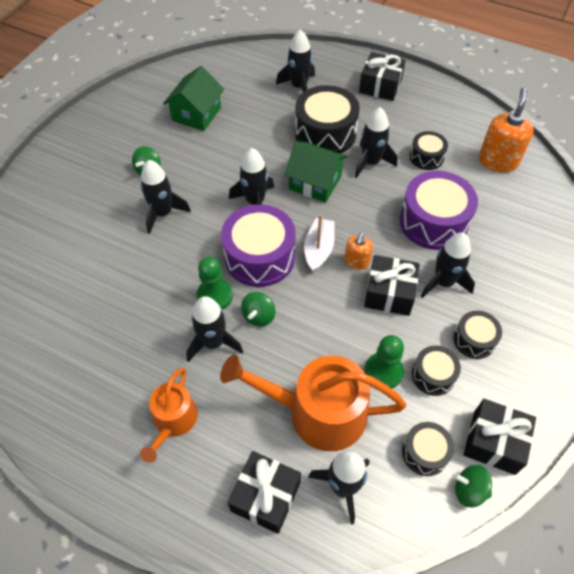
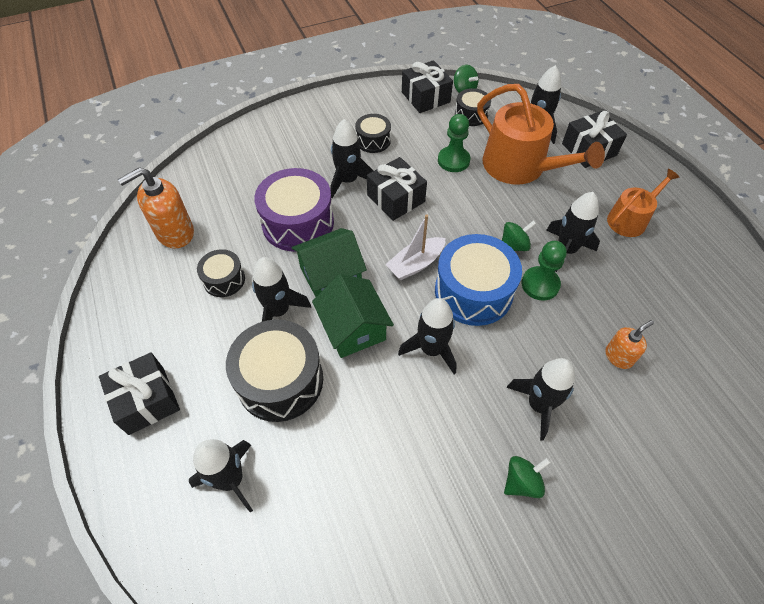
camera: 140 degrees left, 0 degrees up
(196, 114) = (398, 539): green house -> green house (331, 275)
(259, 257) = (473, 292): purple drum -> blue drum
(356, 262) = (395, 234): orange soap dispenser -> orange soap dispenser (618, 356)
(433, 375) = (423, 140): black drum -> none

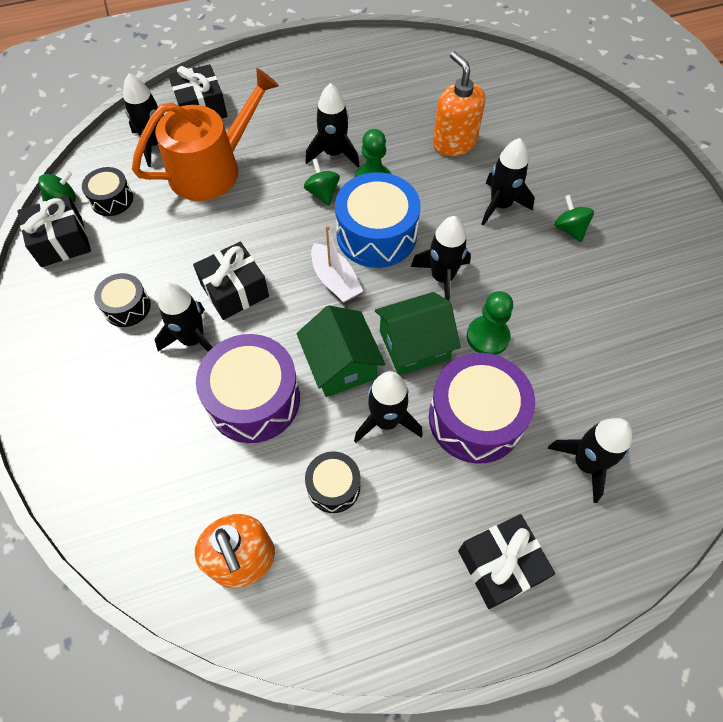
camera: 85 degrees left, 5 degrees up
(280, 380) = (475, 418): black drum -> purple drum
(453, 160) = (186, 227): green pawn -> green pawn (487, 337)
(618, 356) = (454, 142): orange soap dispenser -> orange soap dispenser, size x1.74
(630, 219) = (303, 99): orange watering can -> none

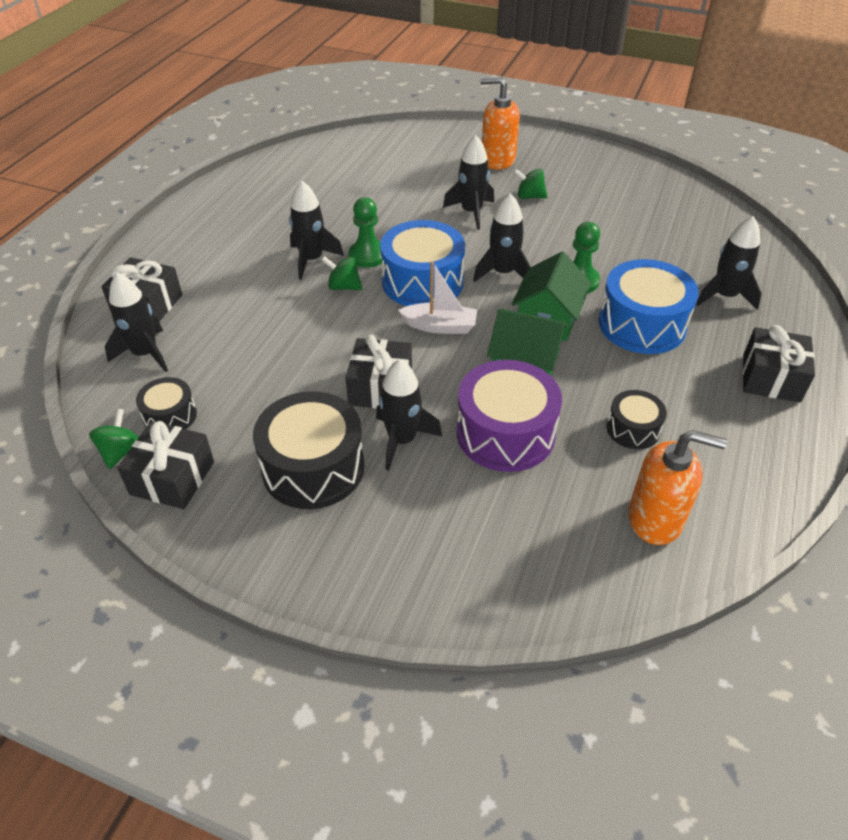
camera: 50 degrees left, 15 degrees down
(127, 307) = (313, 467): black drum -> black drum, size x1.85
(212, 168) = (228, 333): orange watering can -> none
(386, 421) = (601, 369): black rocket -> none
(454, 142) = (385, 200): orange soap dispenser -> orange soap dispenser (497, 160)
(475, 418) = (642, 324): purple drum -> blue drum

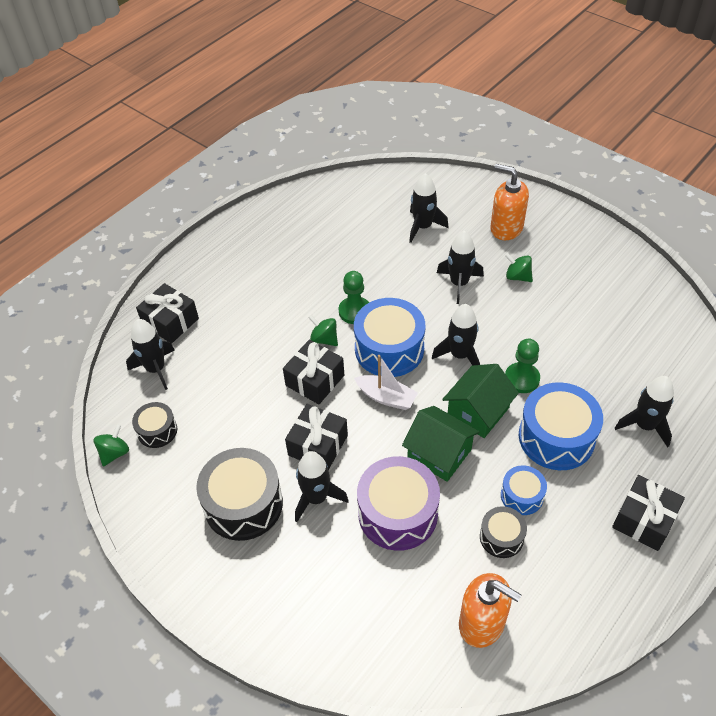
camera: 20 degrees right, 5 degrees up
(172, 478) = (143, 485): black gift -> black gift (315, 380)
(311, 260) = (308, 306): black rocket -> black rocket (423, 227)
(634, 385) = (522, 496): none -> blue drum

